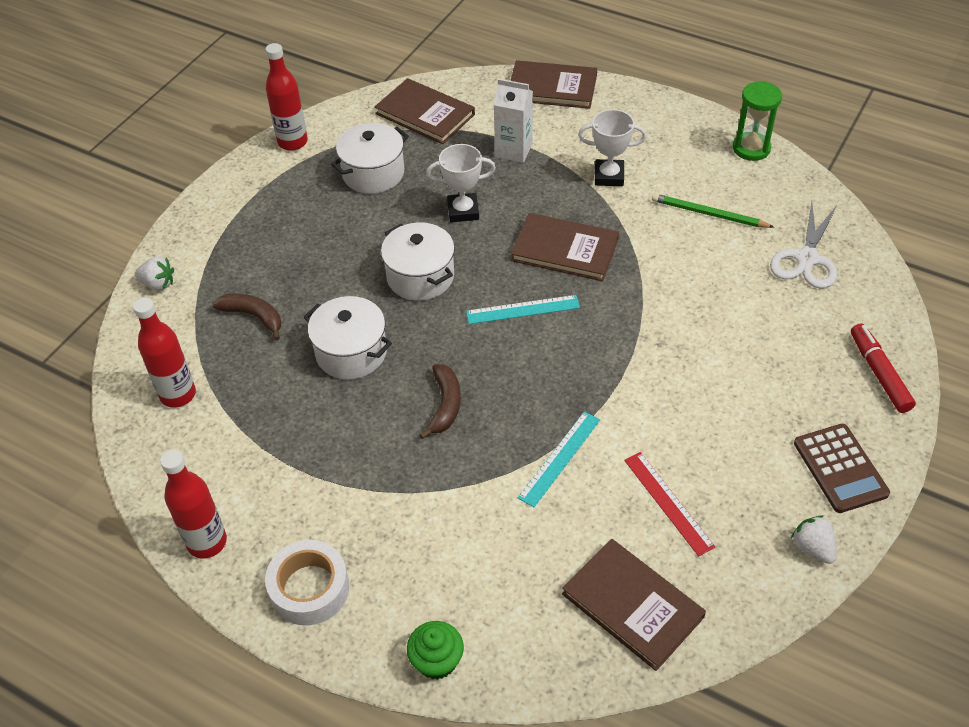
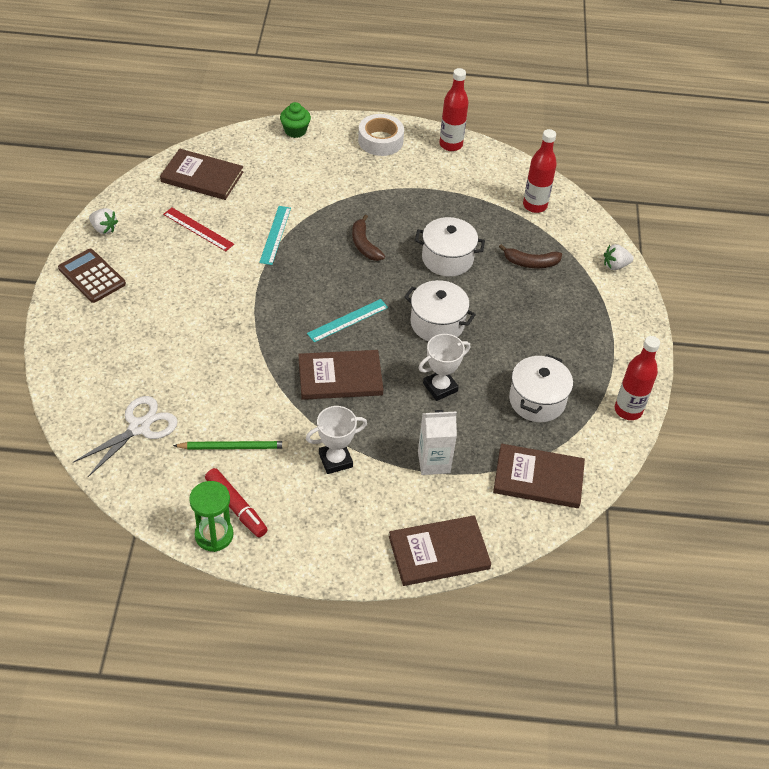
camera: 150 degrees right, 0 degrees up
(806, 259) = (139, 427): white scissors -> white scissors turned 45 degrees clockwise
(879, 373) = (70, 347): red marker -> red marker (236, 507)

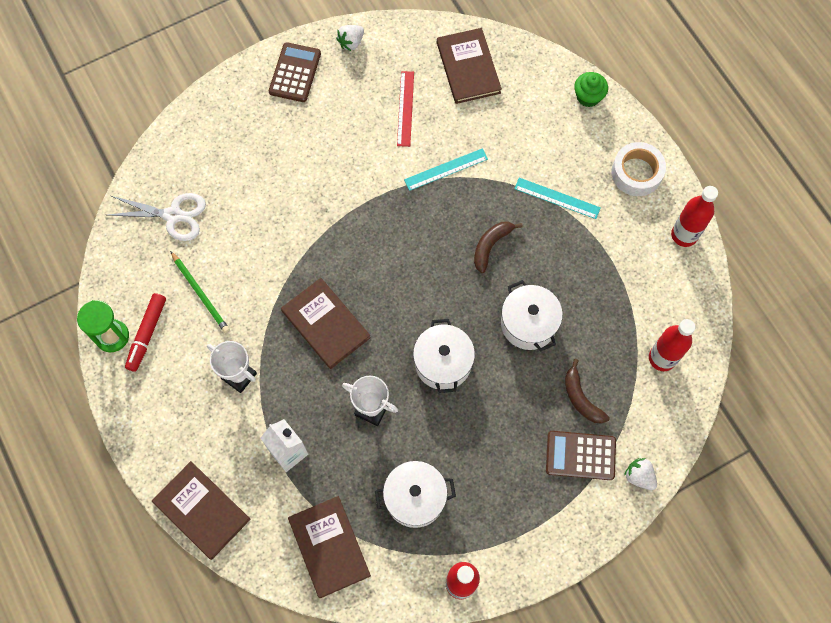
camera: 60 degrees right, 20 degrees up
(104, 229) = (351, 42): white strawberry -> white strawberry turned 45 degrees clockwise
(348, 320) = (392, 290): turquoise ruler -> turquoise ruler (557, 198)
(575, 287) = (580, 455): none -> brown calculator

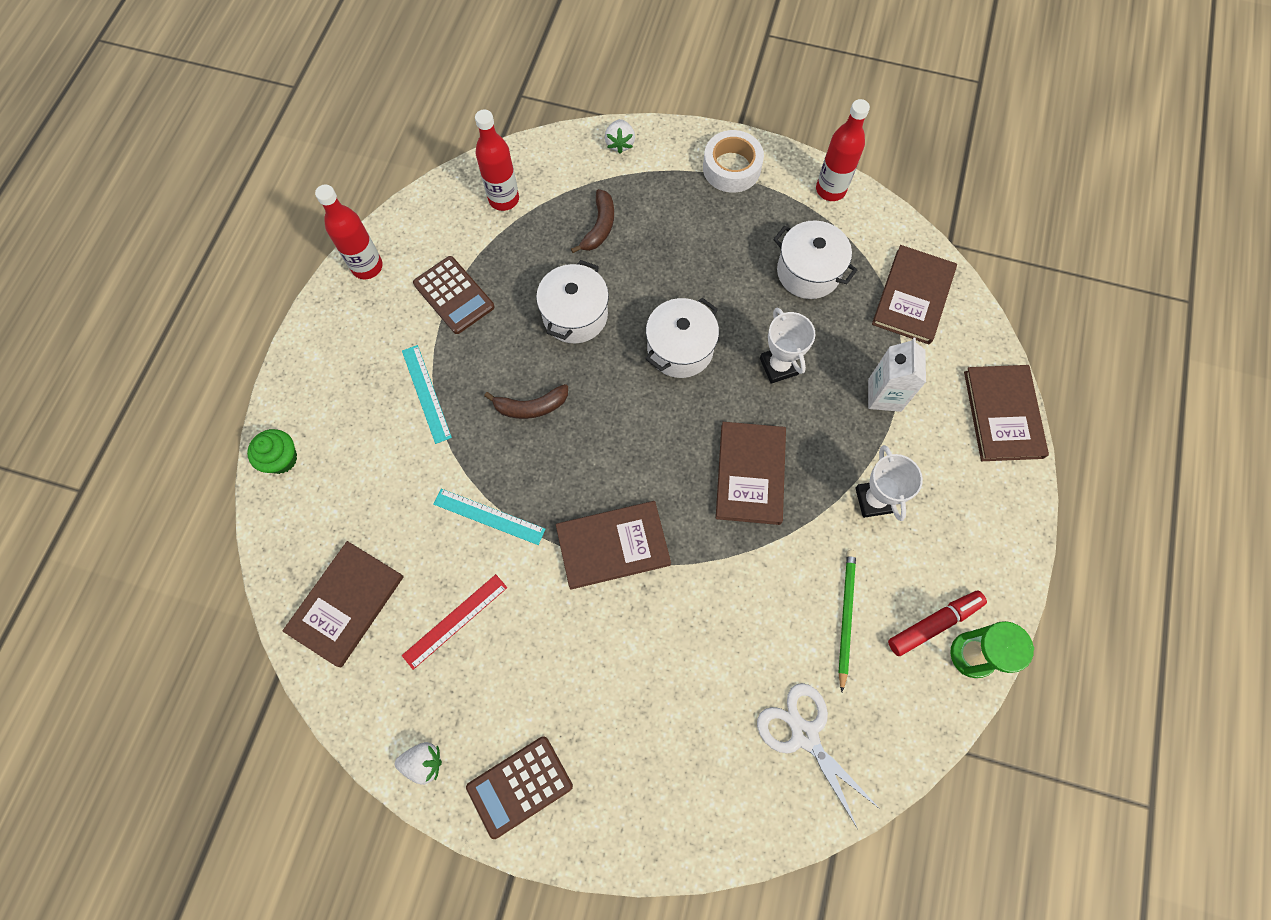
camera: 135 degrees left, 0 degrees up
(363, 215) = (613, 546): none -> brown book
(580, 455) = (646, 191): brown calculator -> brown calculator (454, 295)
(636, 173) = (335, 350): white tape -> white tape (731, 168)

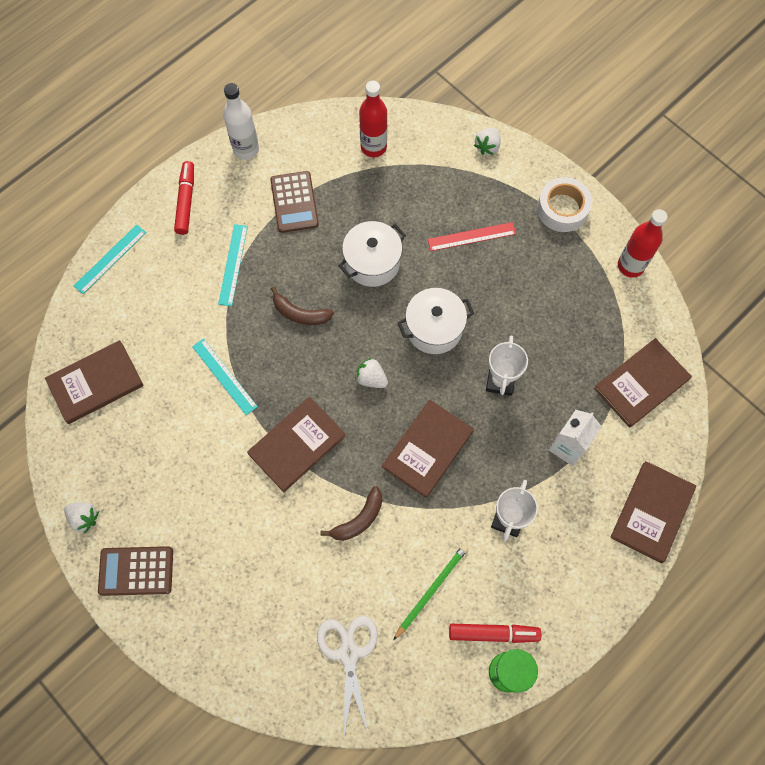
camera: 30 degrees right, 0 degrees up
(281, 459) = (110, 259): green cupcake -> turquoise ruler
(332, 353) = (186, 201): none -> red marker
(367, 267) = (246, 149): red bottle -> white bottle
(455, 621) = (159, 436): red ruler -> red ruler (471, 236)
(599, 227) = (431, 204): brown banana -> brown banana (359, 519)
(613, 546) = (297, 445): brown book -> brown book turned 60 degrees counterclockwise
(648, 433) = (371, 378): none -> white strawberry
(808, 272) = (570, 321): white pot -> none

